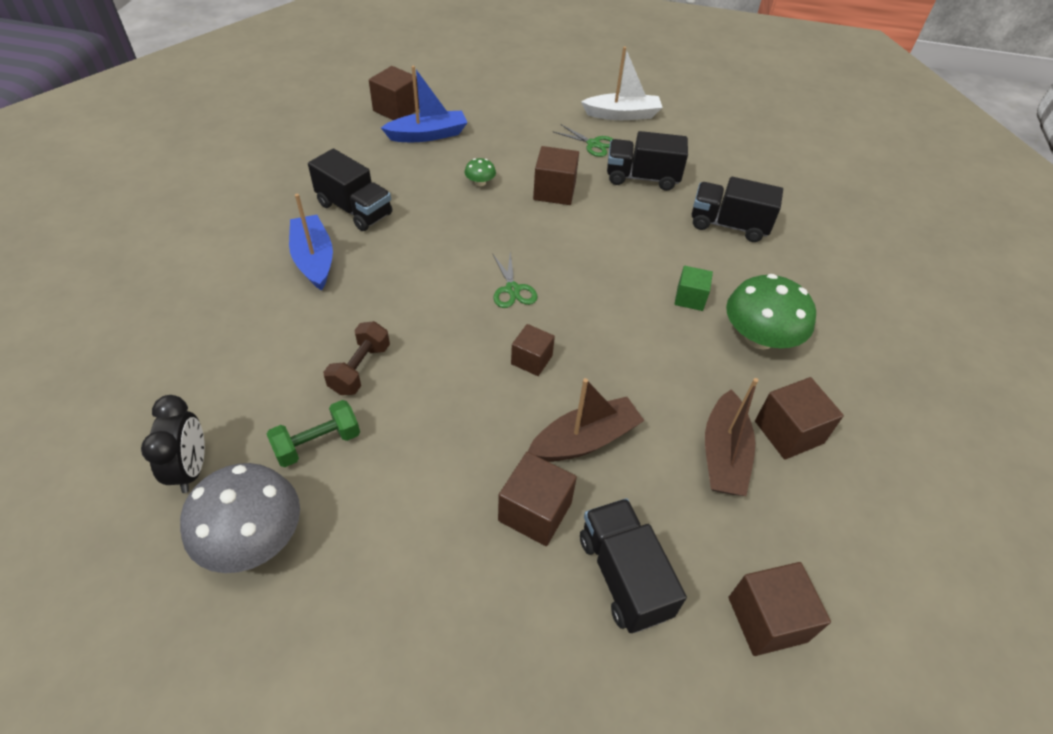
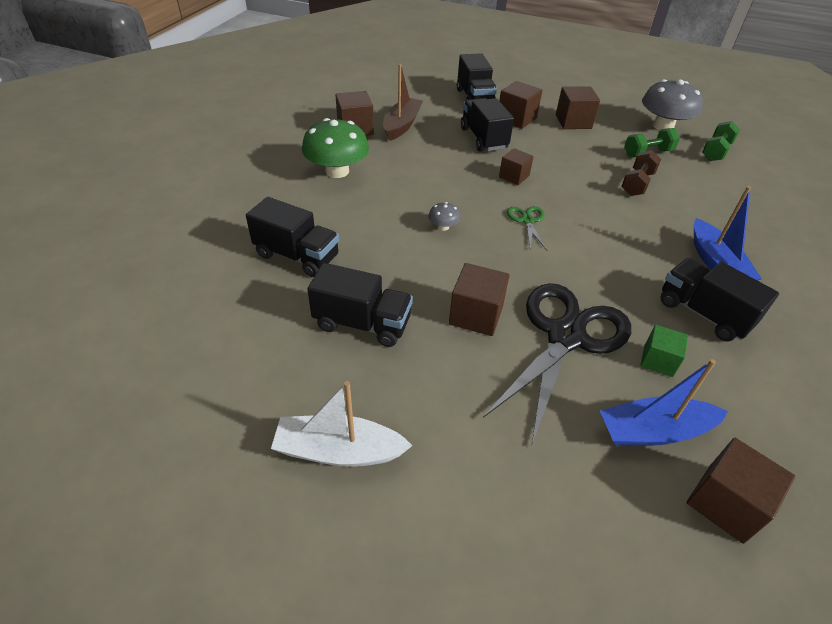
camera: 170 degrees left, 5 degrees down
(191, 468) = (716, 151): black clock -> green dumbbell
(480, 182) = (566, 336): green mushroom -> black scissors
(585, 440) = (483, 138): brown boat -> black truck
(593, 144) = (407, 387): green scissors -> none
(604, 271) = (443, 227): none -> grey mushroom
(690, 298) = (376, 200): green cube -> green cube (658, 360)
(767, 619) = (412, 83): brown cube -> brown cube (573, 122)

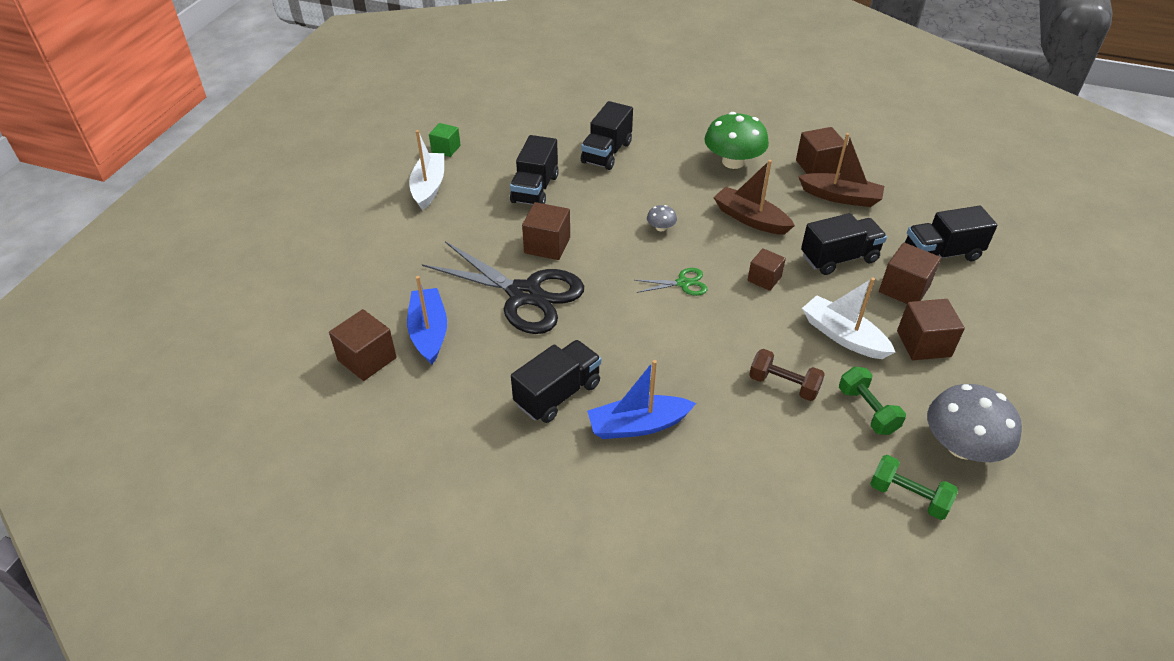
camera: 90 degrees right, 0 degrees up
(430, 173) = (750, 219): none -> brown boat
(574, 151) = (843, 336): none -> white boat
(658, 360) = (498, 348): green cube -> green cube (446, 149)

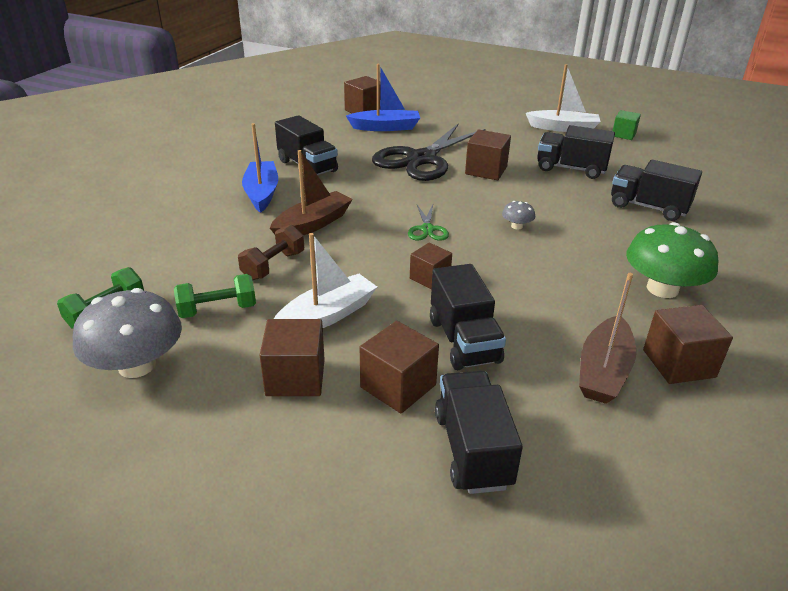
camera: 95 degrees right, 10 degrees down
(750, 219) = (539, 284): brown boat -> brown boat (313, 224)

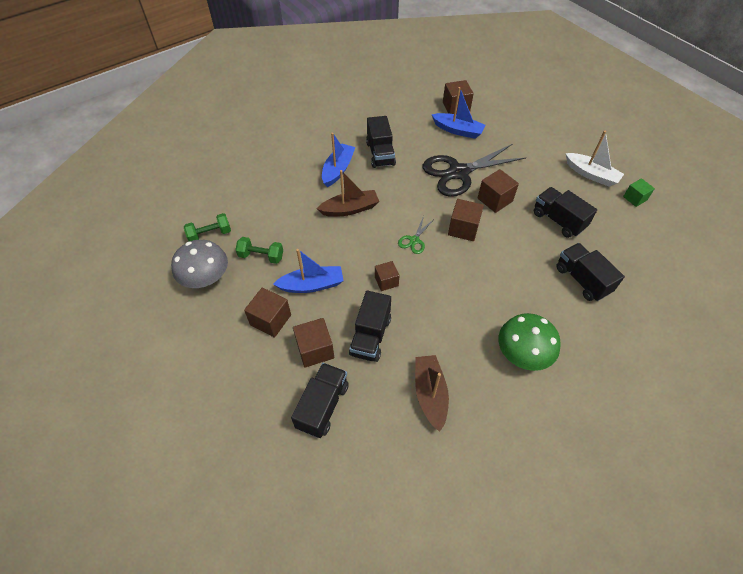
camera: 30 degrees right, 20 degrees up
(273, 265) = (308, 234): brown dumbbell -> none
(327, 315) = (312, 285): white boat -> blue boat
(517, 226) = (473, 260): grey mushroom -> none
(603, 371) = (430, 394): brown boat -> brown boat turned 120 degrees clockwise
(678, 363) = (479, 410): brown cube -> brown cube (463, 228)

